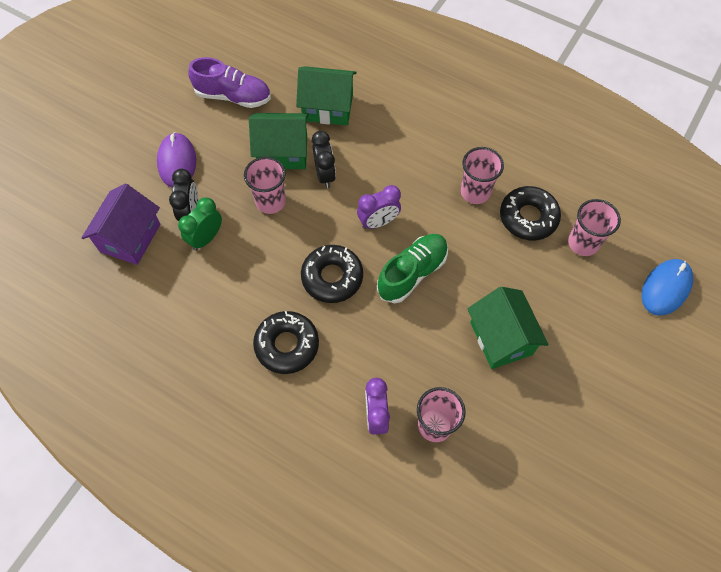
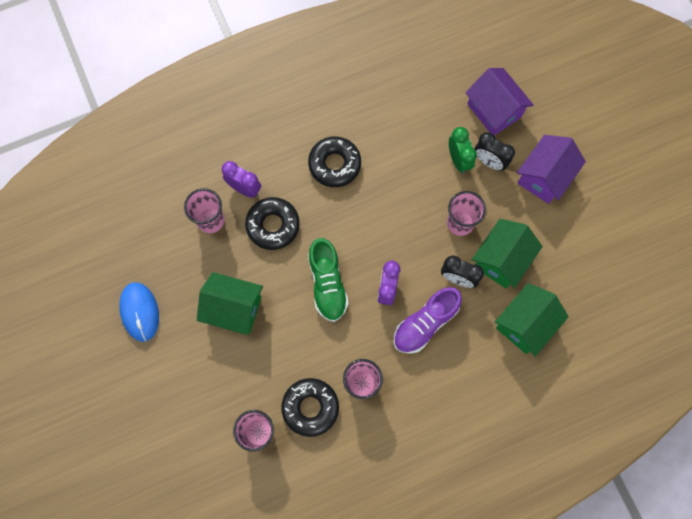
camera: 125 degrees right, 10 degrees up
(177, 162) = (544, 177): purple mouse -> purple house
(233, 96) = (586, 256): purple shoe -> purple shoe (425, 323)
(332, 277) = (364, 226): black donut -> black donut (273, 225)
(666, 288) = (178, 464): blue mouse -> blue mouse (139, 312)

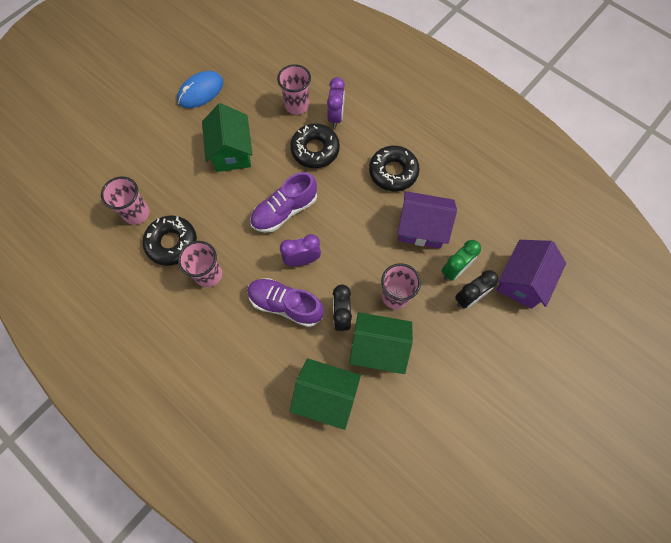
camera: 65 degrees right, 5 degrees down
(327, 284) = (284, 211): green shoe -> purple shoe
(489, 161) = (469, 297): black clock -> black clock turned 135 degrees counterclockwise
(544, 177) = (483, 355): purple house -> purple house (421, 228)

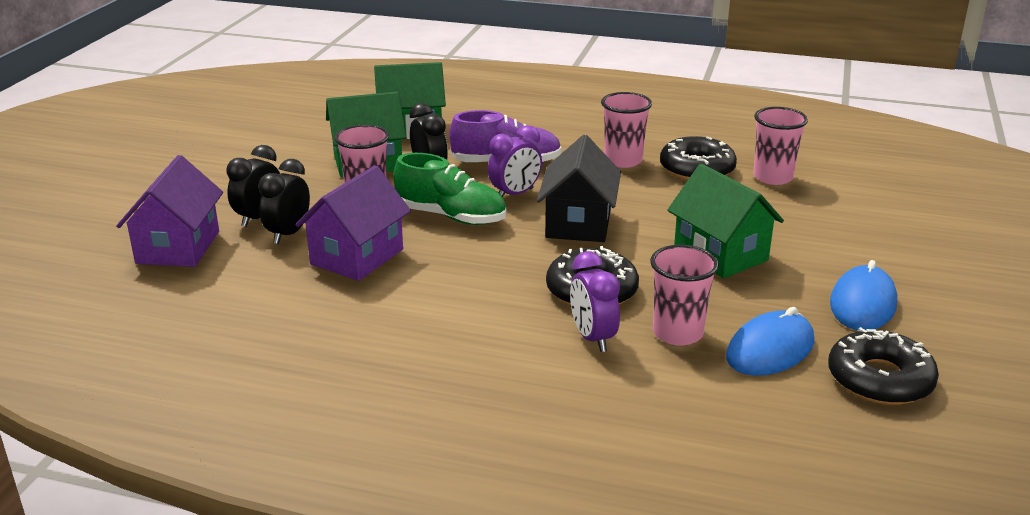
camera: 155 degrees right, 40 degrees down
(266, 81) = (770, 350): none -> blue mouse
(284, 211) = (578, 223): purple shoe -> black house
(352, 249) = (451, 216): none -> green shoe
(393, 172) = (438, 300): black donut -> black donut (880, 379)
(421, 228) = (357, 257): purple house -> purple house turned 45 degrees counterclockwise
(454, 270) = (288, 234): green clock -> black clock

